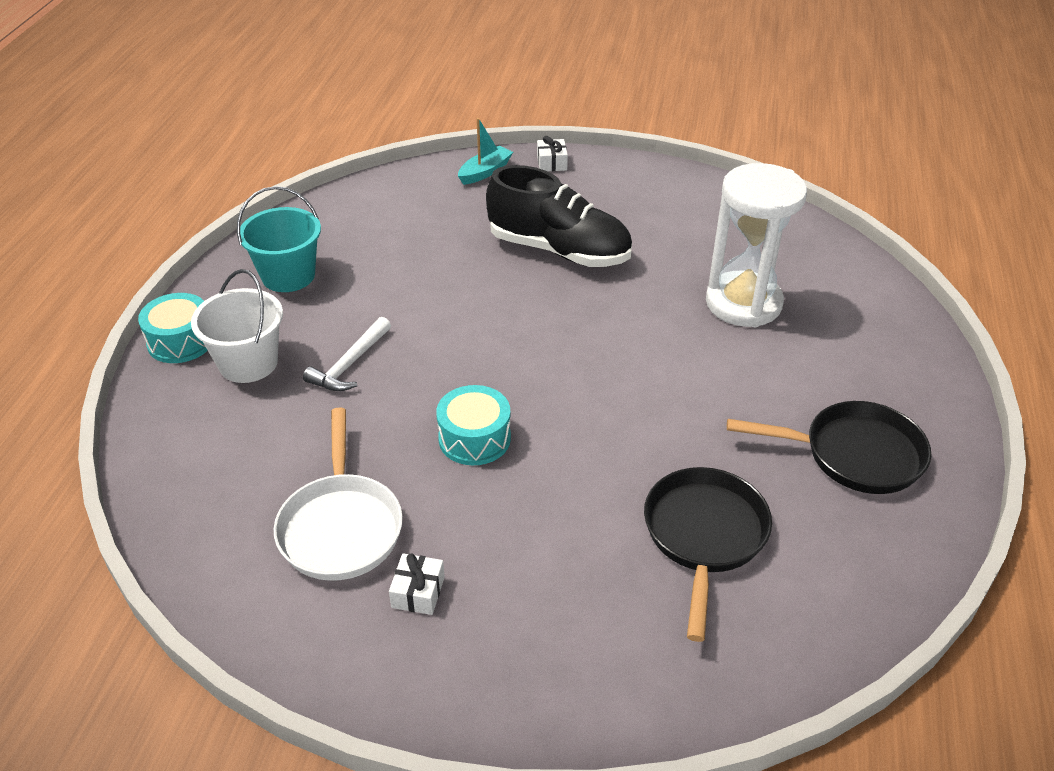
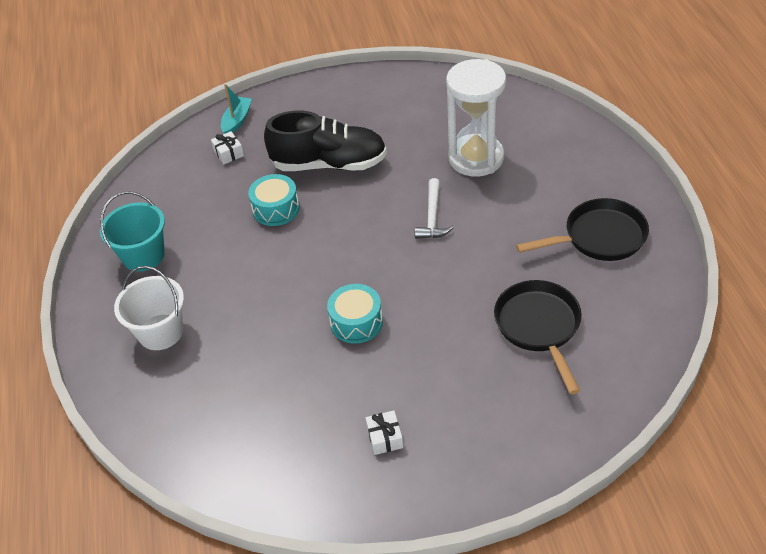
camera: 20 degrees left, 5 degrees up
(181, 341) = (97, 336): turquoise drum -> turquoise drum (276, 209)
(340, 527) = (306, 418): white pan -> none
(350, 364) = (236, 304): white hammer -> white hammer (432, 217)
(551, 163) = (282, 97): white gift -> white gift (228, 153)

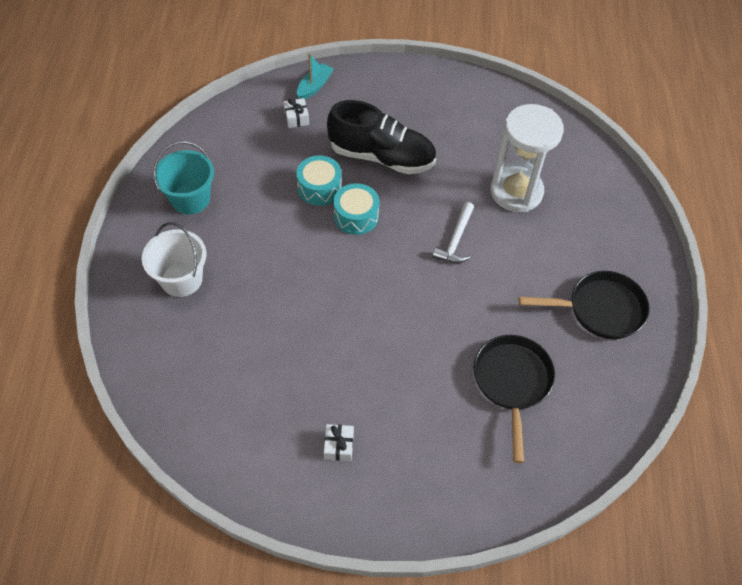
camera: 10 degrees right, 10 degrees up
(356, 322) = (352, 324): turquoise drum -> turquoise drum (356, 216)

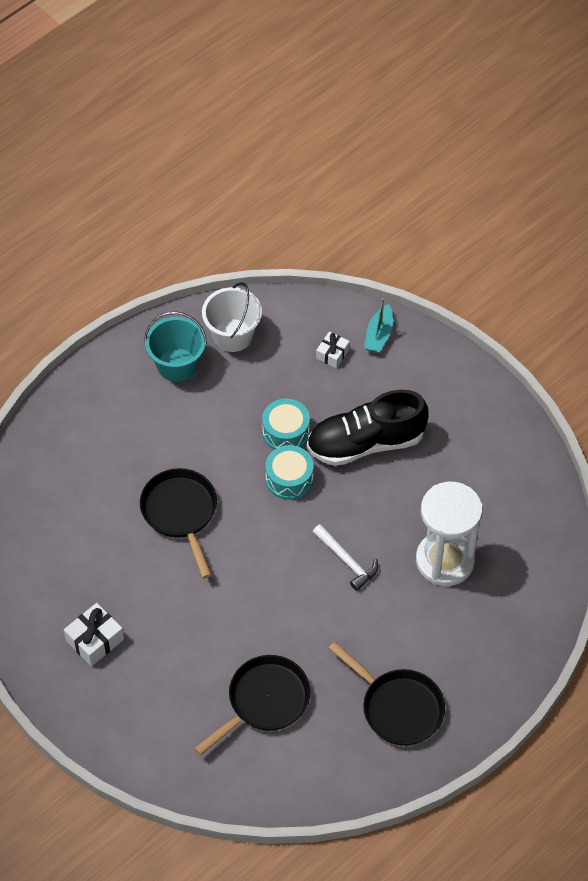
camera: 45 degrees right, 0 degrees up
(181, 279) = (108, 428): white bucket -> white bucket (232, 335)
(303, 298) = (181, 513): none -> black pan
(314, 86) = (378, 335): turquoise boat -> turquoise boat turned 120 degrees clockwise
(339, 446) = (95, 640): white gift -> white gift, size x1.54
(381, 157) = (366, 443): black shoe -> black shoe turned 105 degrees clockwise
(456, 240) = (347, 561): white hammer -> white hammer turned 105 degrees counterclockwise

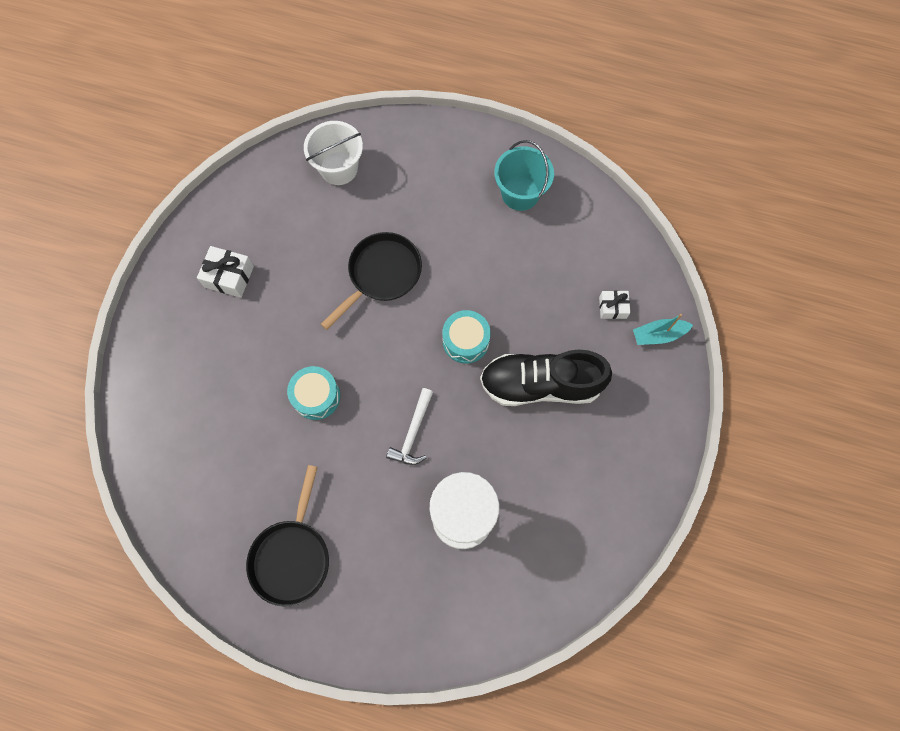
camera: 60 degrees right, 15 degrees up
(232, 335) = (577, 219): white bucket -> white bucket (339, 168)
(264, 701) = (240, 439): black pan -> none
(286, 432) = (510, 313): turquoise drum -> turquoise drum (316, 396)
(366, 443) = (540, 384): black shoe -> black shoe turned 45 degrees counterclockwise

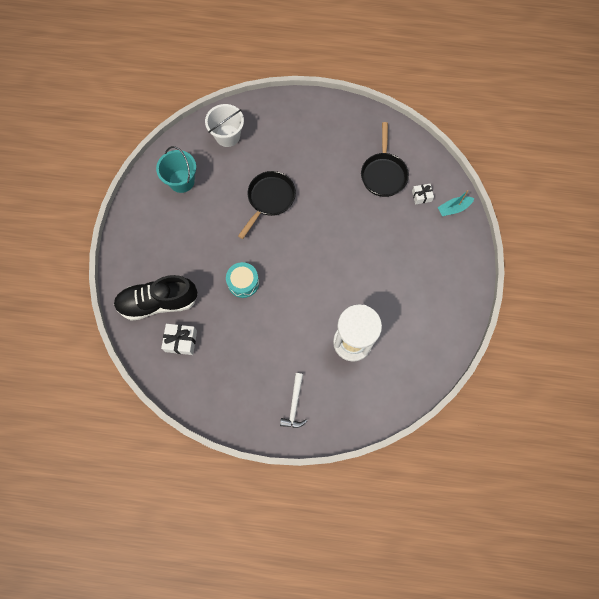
camera: 10 degrees left, 0 degrees up
(229, 276) = (170, 216): white gift -> white gift (181, 341)
(292, 556) = (248, 384): black pan -> black pan (383, 174)
(413, 433) = (310, 295): white hammer -> white hammer (294, 405)
(465, 341) = (332, 232): turquoise drum -> none
(520, 193) = (348, 134): turquoise bucket -> turquoise bucket (181, 181)
(540, 384) = (385, 251): black shoe -> black shoe (158, 302)

